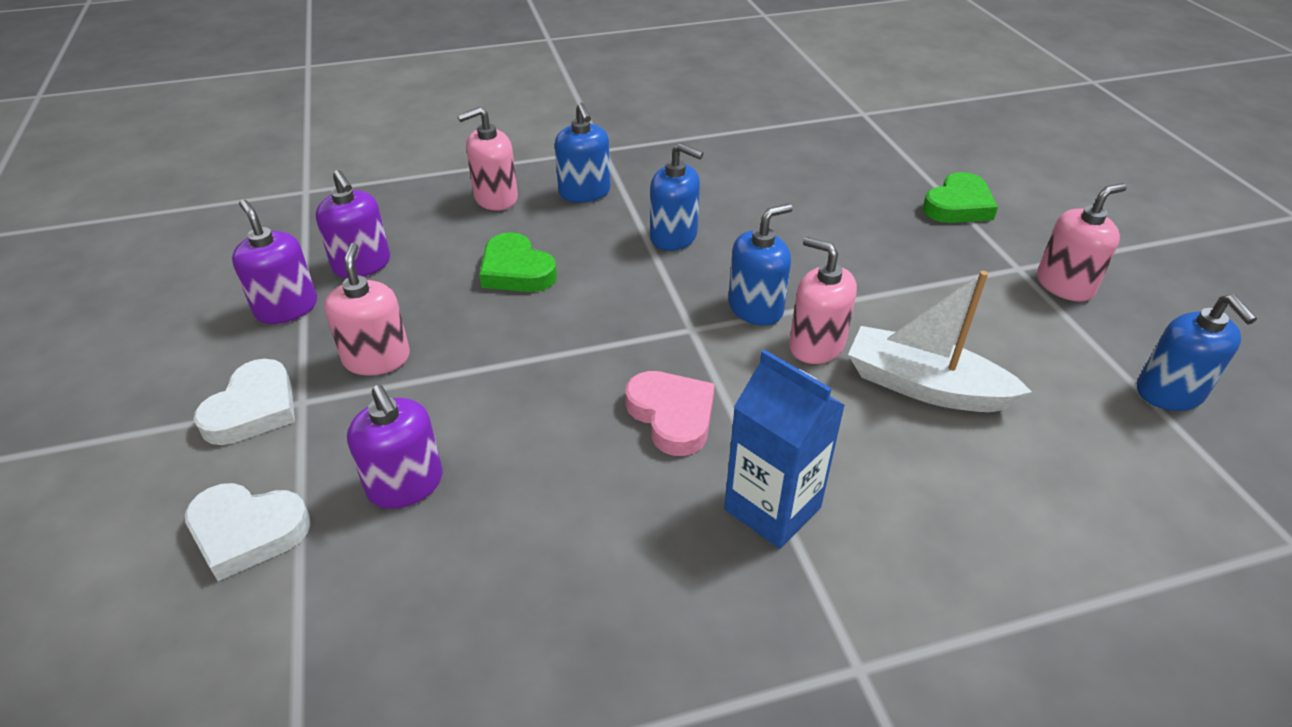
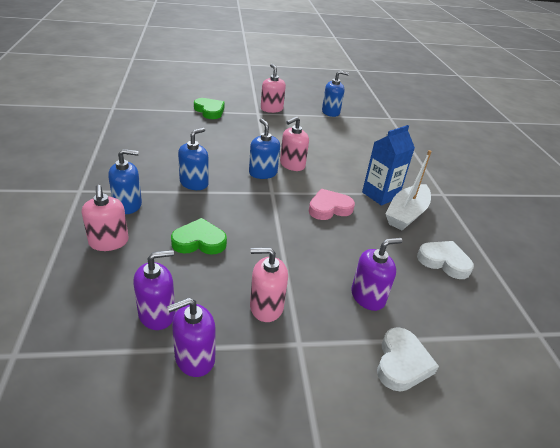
camera: 85 degrees left, 5 degrees down
(253, 409) = (302, 369): white heart -> white heart (444, 261)
(516, 270) = (199, 241): green heart -> green heart turned 150 degrees counterclockwise
(924, 386) = (321, 149): white boat -> white boat (406, 214)

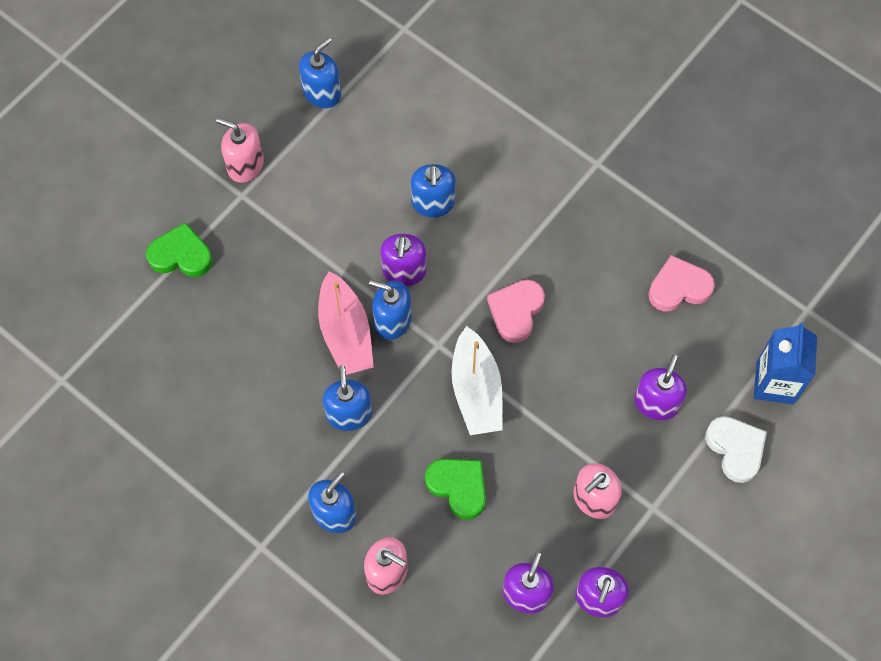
camera: 40 degrees left, 30 degrees up
(199, 241) = (458, 487): green heart -> green heart turned 90 degrees clockwise
(236, 163) = (345, 333): none -> pink boat
(292, 165) = (404, 271): pink soap dispenser -> purple soap dispenser
(336, 157) = (433, 203): none -> blue soap dispenser
(380, 195) = (541, 233): blue carton -> blue carton (775, 383)
(406, 214) = (592, 242): white boat -> white boat (476, 390)
(444, 261) = (679, 287): white heart -> pink heart

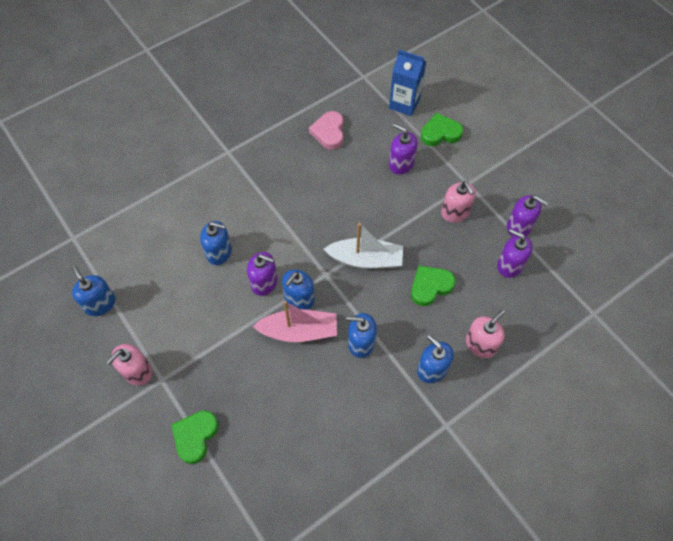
camera: 75 degrees left, 5 degrees down
(516, 311) = (316, 223): pink heart -> none
(735, 449) = (440, 133): white heart -> green heart

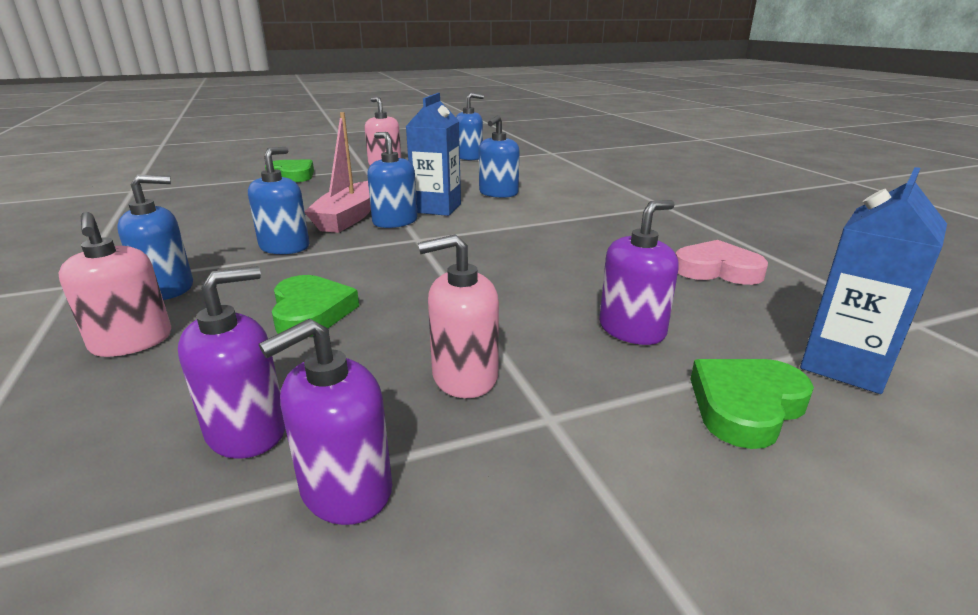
camera: 105 degrees right, 35 degrees down
(264, 282) = (436, 208): purple soap dispenser -> blue carton
(365, 259) = (419, 266): white boat -> none
(440, 133) = (745, 406): green heart -> green heart turned 135 degrees counterclockwise

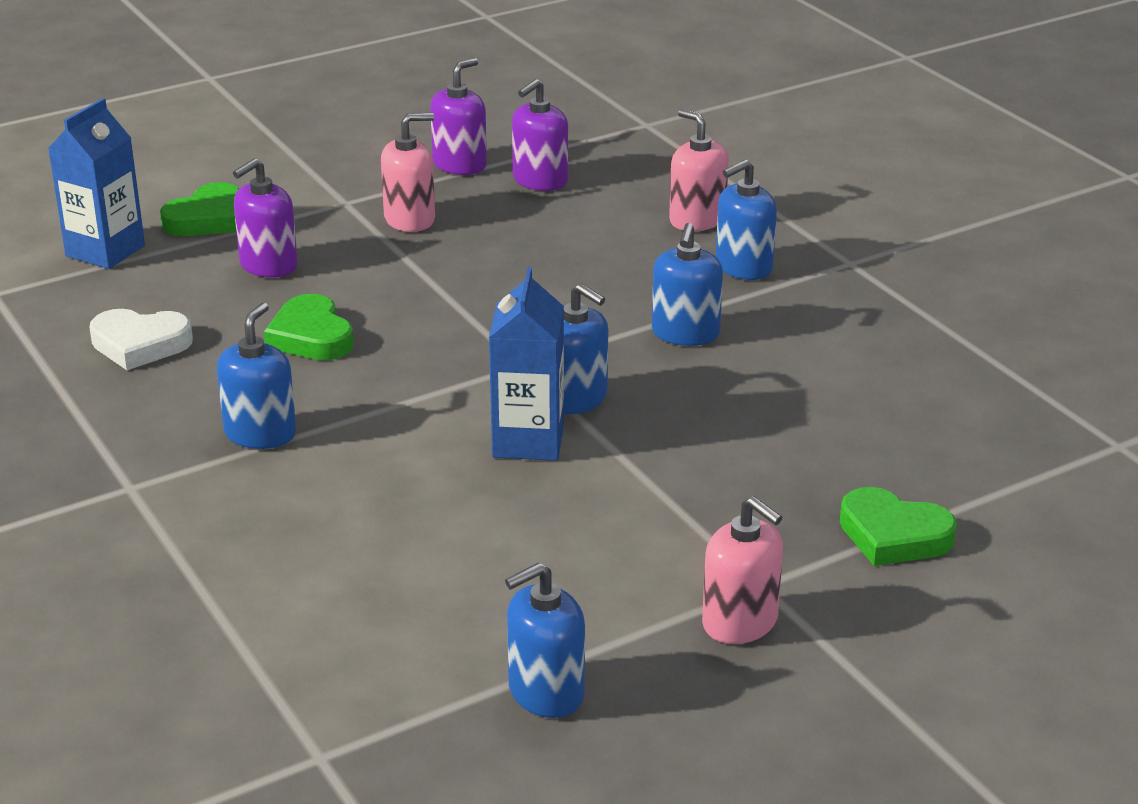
camera: 170 degrees right, 5 degrees up
(311, 312) = (571, 256): green heart -> green heart (311, 336)
(348, 218) = (653, 401): pink boat -> none
(498, 193) = (433, 502): blue soap dispenser -> blue soap dispenser (260, 433)
(717, 270) = (140, 344): pink heart -> white heart

